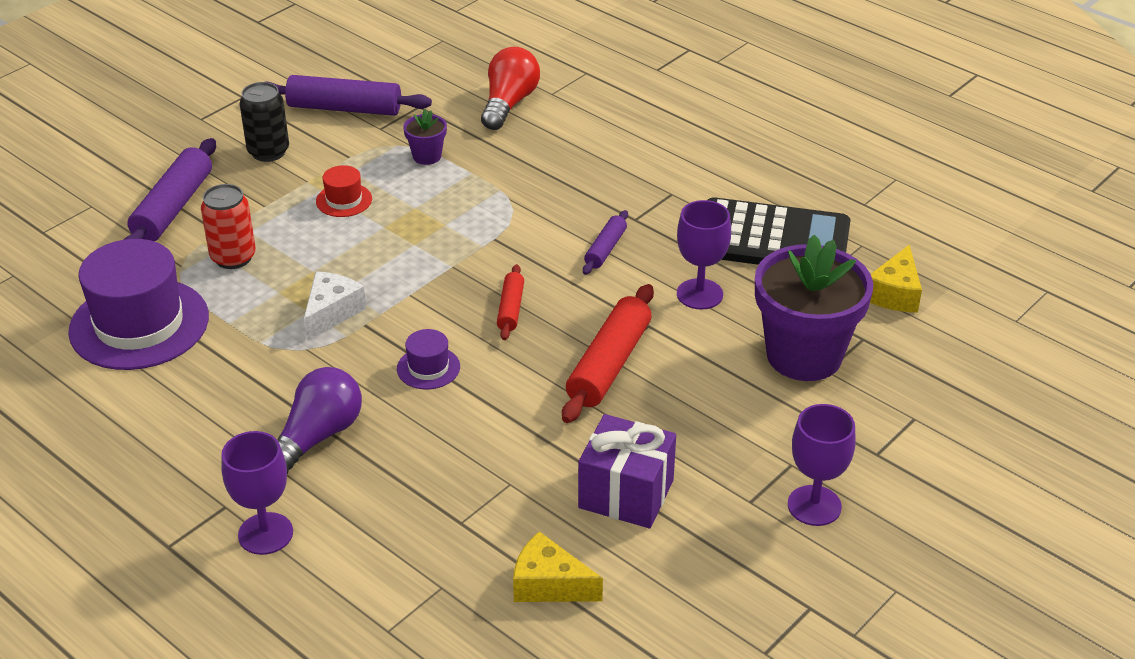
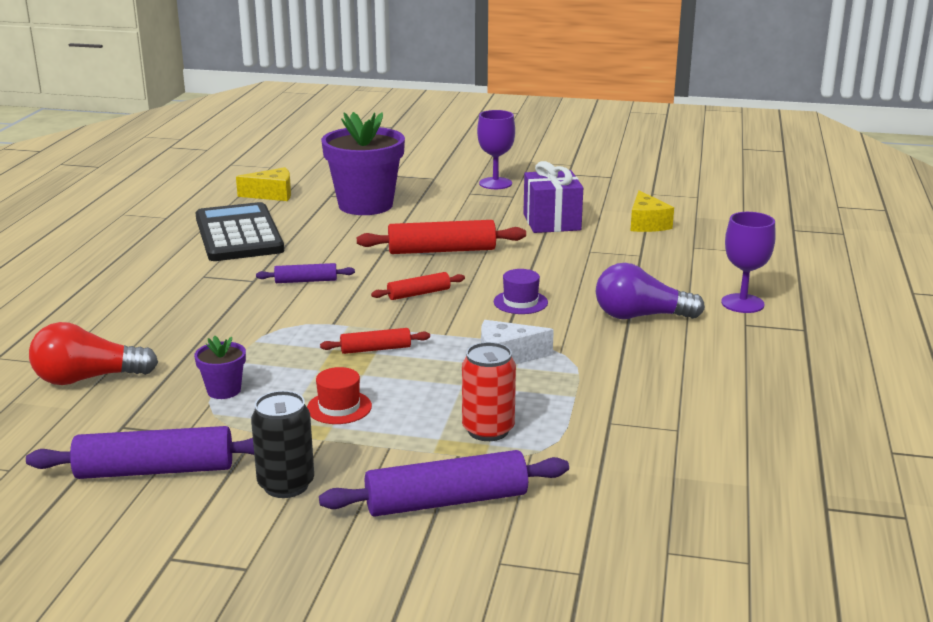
camera: 120 degrees left, 15 degrees down
(139, 324) = (633, 438): purple hat -> none
(344, 108) = (155, 470): purple rolling pin -> purple rolling pin turned 75 degrees counterclockwise
(420, 246) = (375, 349): none -> red rolling pin
(699, 294) = (331, 242): purple goblet -> none

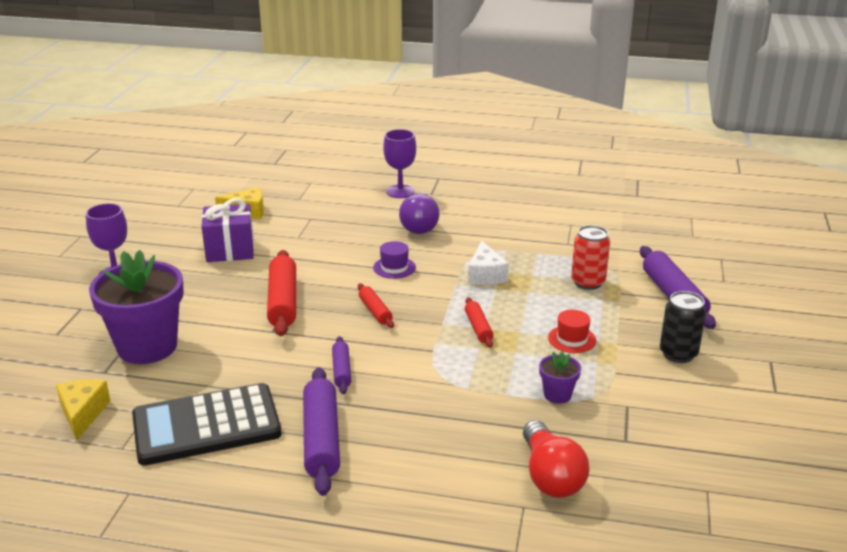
camera: 90 degrees left, 5 degrees up
(155, 470) = (681, 413): purple rolling pin -> purple rolling pin (321, 439)

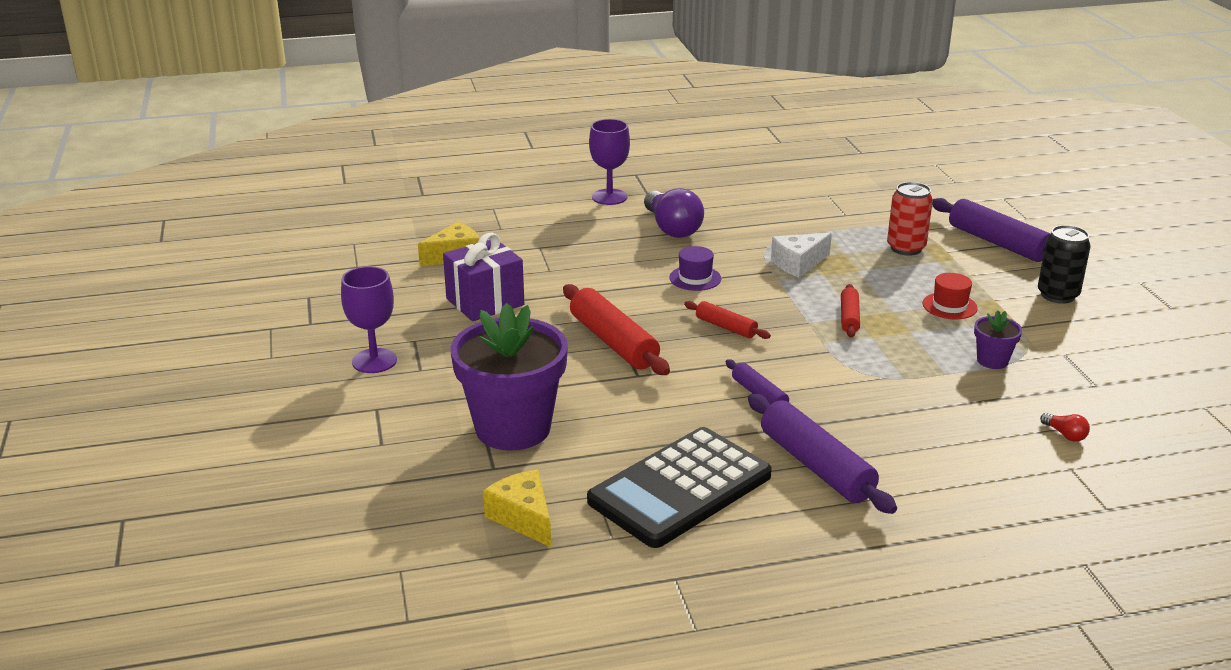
camera: 25 degrees left, 0 degrees up
(478, 328) = (849, 317): red rolling pin -> red rolling pin turned 45 degrees clockwise
(485, 275) = (798, 264): white cheese -> white cheese turned 90 degrees clockwise
(550, 476) = (1065, 435): red light bulb -> red light bulb, size x0.43

